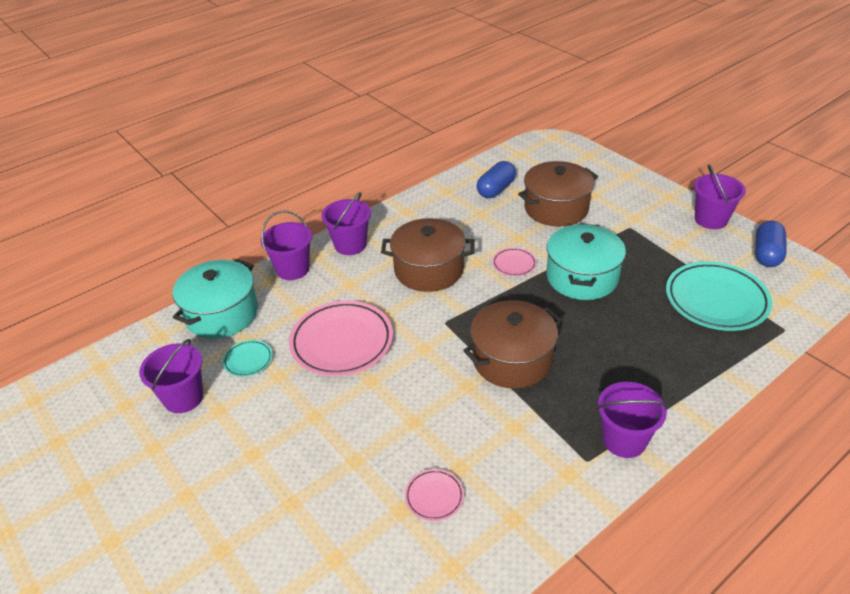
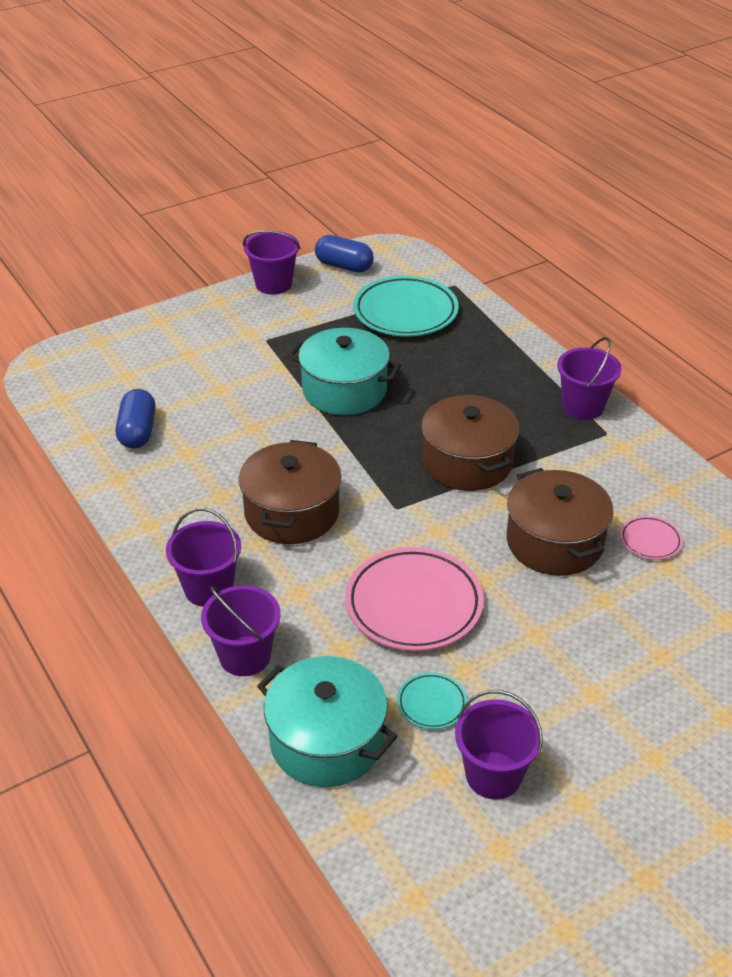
camera: 85 degrees left, 0 degrees up
(496, 189) = (138, 431): blue capsule -> blue capsule turned 45 degrees clockwise
(514, 264) = (304, 438): pink plate -> none
(556, 208) = (204, 387): brown pot -> brown pot (554, 542)

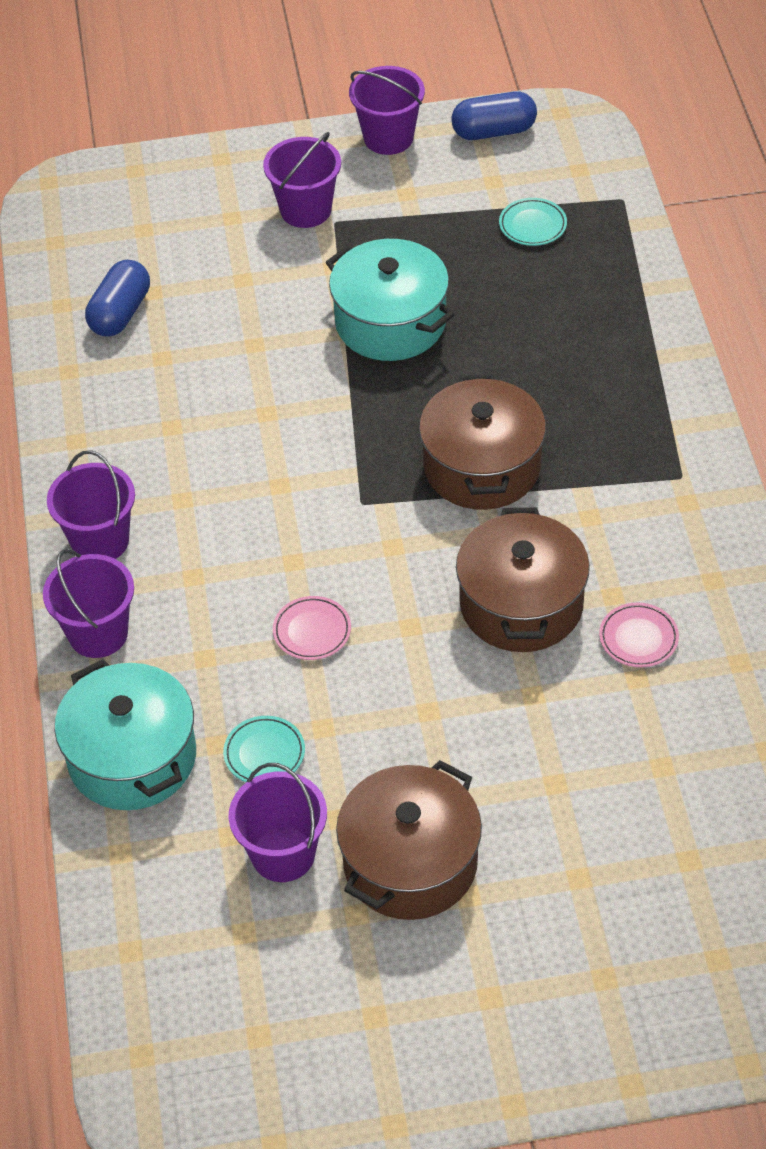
camera: 25 degrees right, 10 degrees up
(291, 512) = (239, 473): brown pot -> brown pot (410, 863)
(344, 266) = (494, 131): blue capsule -> blue capsule turned 60 degrees counterclockwise
(405, 312) = (532, 225): turquoise plate -> turquoise plate, size x0.47
(414, 604) = (312, 631): pink plate -> pink plate, size x0.47
(583, 406) = (676, 430): purple bucket -> purple bucket (306, 210)

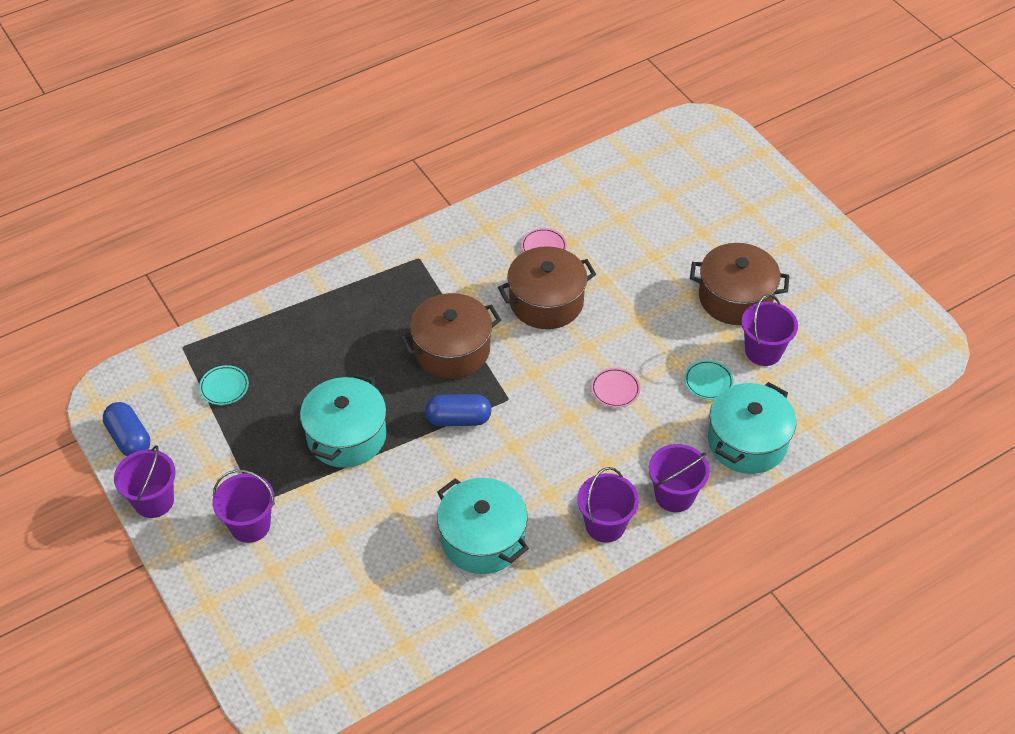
camera: 115 degrees left, 0 degrees up
(120, 313) = (399, 602): blue capsule -> blue capsule (458, 419)
(157, 411) = (482, 539): none -> turquoise pot

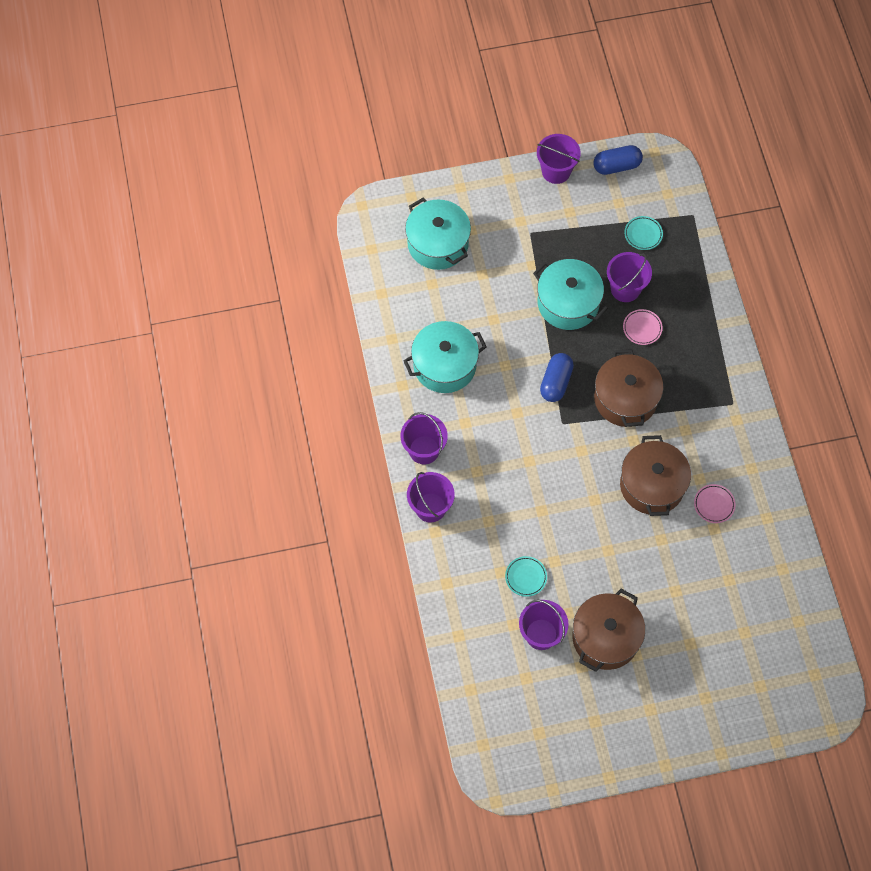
camera: 110 degrees right, 15 degrees up
(250, 525) = (513, 224): purple bucket -> purple bucket (625, 289)
(615, 389) = (543, 504): pink plate -> pink plate (642, 328)
(747, 442) = (458, 581): turquoise pot -> turquoise pot (438, 244)

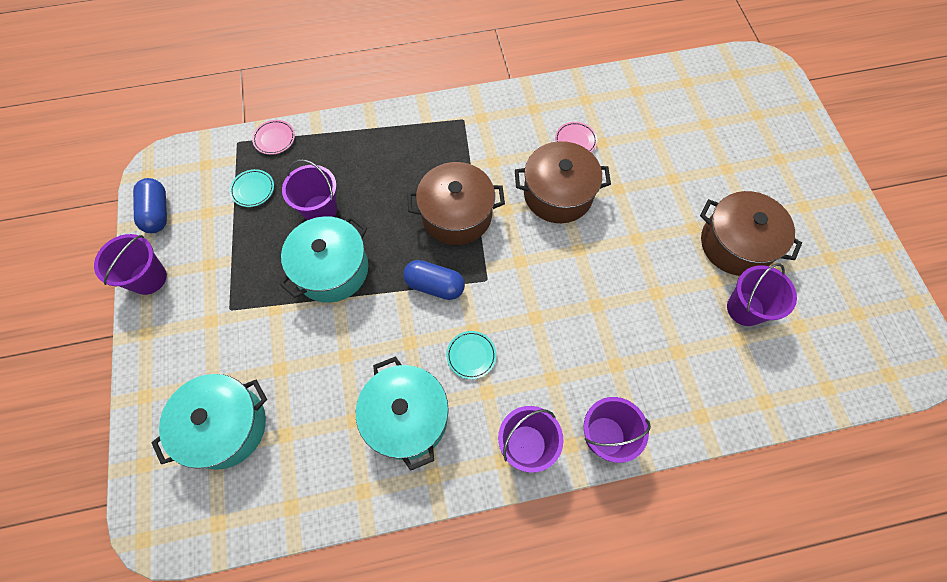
camera: 90 degrees left, 0 degrees up
(526, 577) = (680, 324): turquoise plate -> turquoise plate (471, 355)
(642, 328) = (371, 195): pink plate -> pink plate (274, 139)

